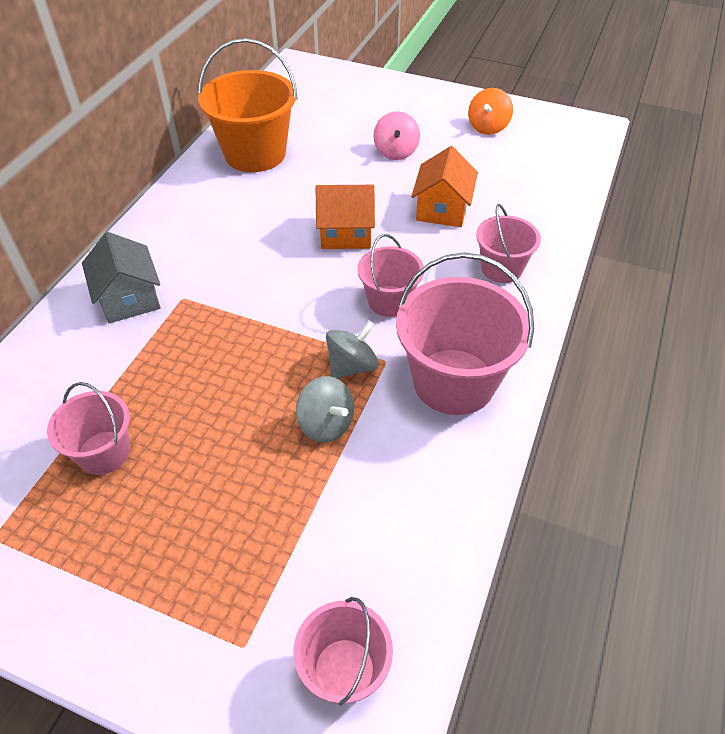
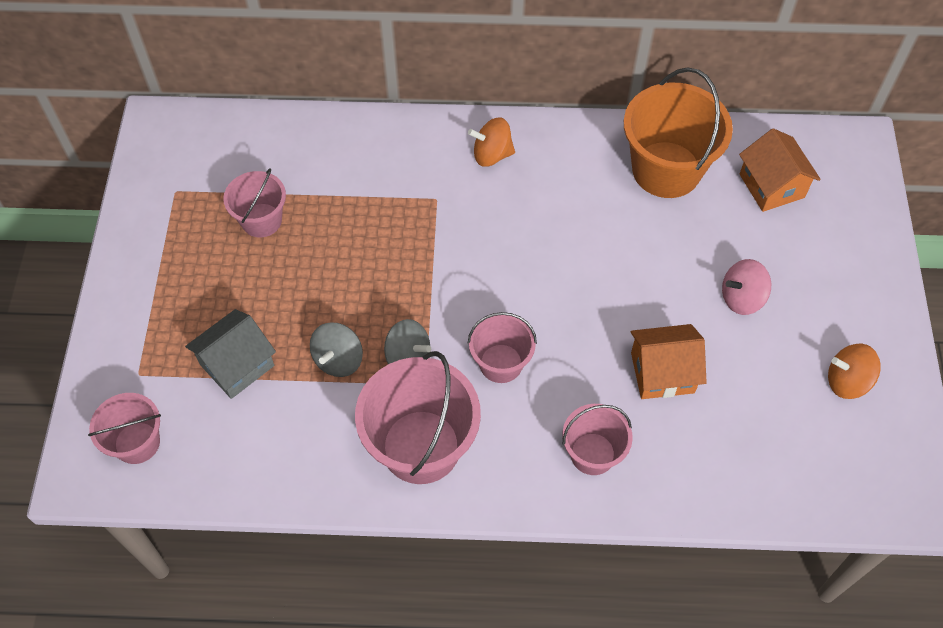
camera: 70 degrees right, 10 degrees up
(129, 298) = (419, 161): grey house -> grey house (237, 365)
(162, 247) = (492, 155): none -> orange spinning top
(346, 233) = (580, 295): orange house -> orange house (771, 186)

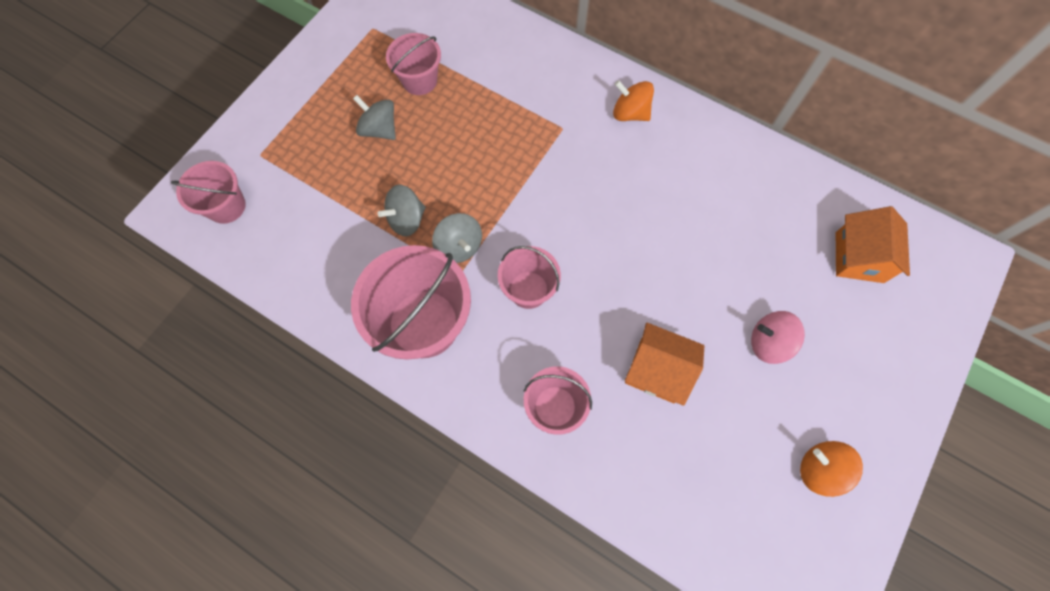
camera: 30 degrees right, 10 degrees up
(237, 365) = (331, 184): grey house -> none
(251, 287) = (379, 129): none -> grey spinning top
(666, 170) = (771, 196): orange bucket -> none

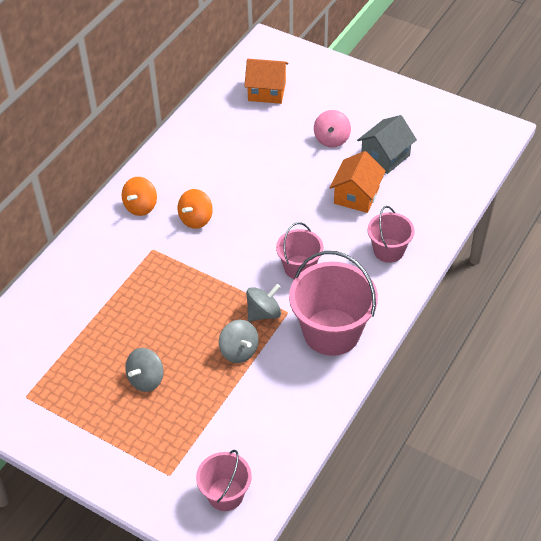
camera: 90 degrees left, 20 degrees down
(419, 80) = (93, 353): pink bucket -> none
(739, 418) = (385, 156): none -> grey house
(819, 469) = (413, 122): orange spinning top -> orange spinning top (196, 219)

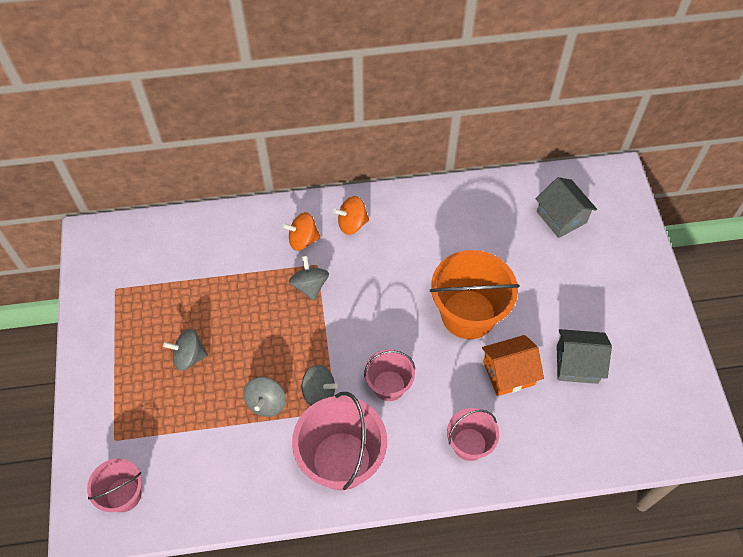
camera: 50 degrees right, 10 degrees up
(166, 264) = (310, 286): none -> grey spinning top
(196, 219) = (373, 271): orange spinning top -> orange spinning top (303, 239)
(267, 91) = (561, 217): orange house -> grey house
(289, 188) = (468, 314): none -> orange bucket
(331, 139) = (555, 306): pink spinning top -> none

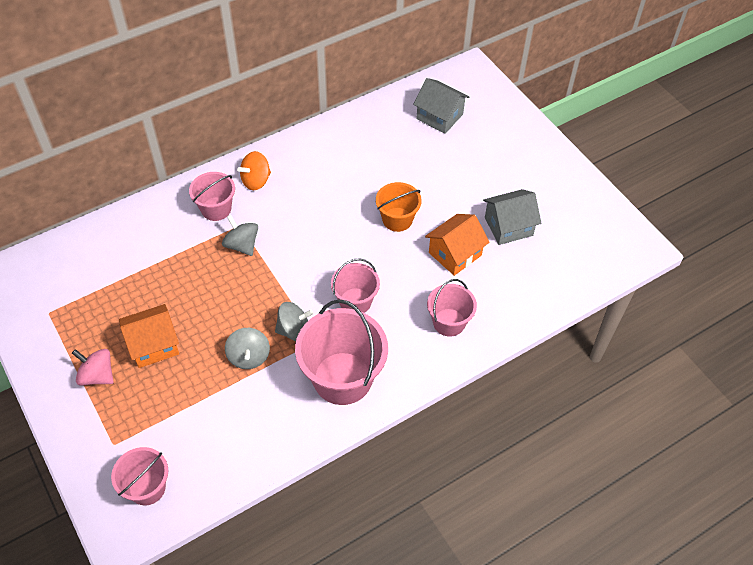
camera: 25 degrees left, 5 degrees down
(129, 367) = (97, 375): none -> pink spinning top
(189, 356) = (154, 345): grey spinning top -> orange house
(303, 239) = (216, 209): orange spinning top -> pink bucket
(468, 314) = (397, 219): orange bucket -> orange bucket, size x0.57

